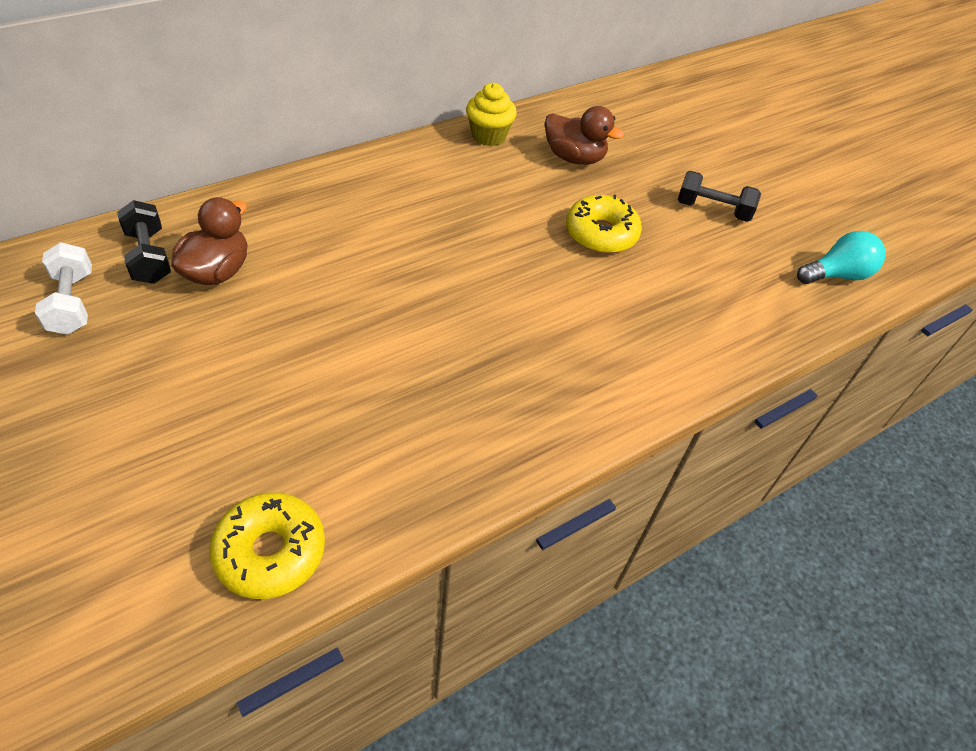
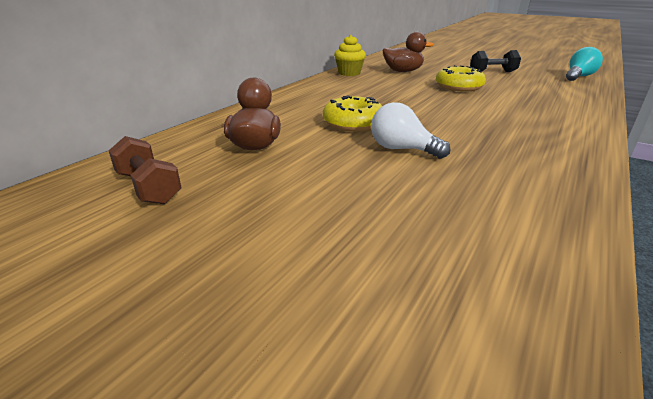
camera: 20 degrees left, 20 degrees down
(72, 303) = (149, 188): white dumbbell -> brown dumbbell
(149, 257) = (192, 151): black dumbbell -> none
(270, 552) = (526, 273): yellow donut -> yellow donut (353, 123)
(360, 343) = (402, 149): none -> white light bulb

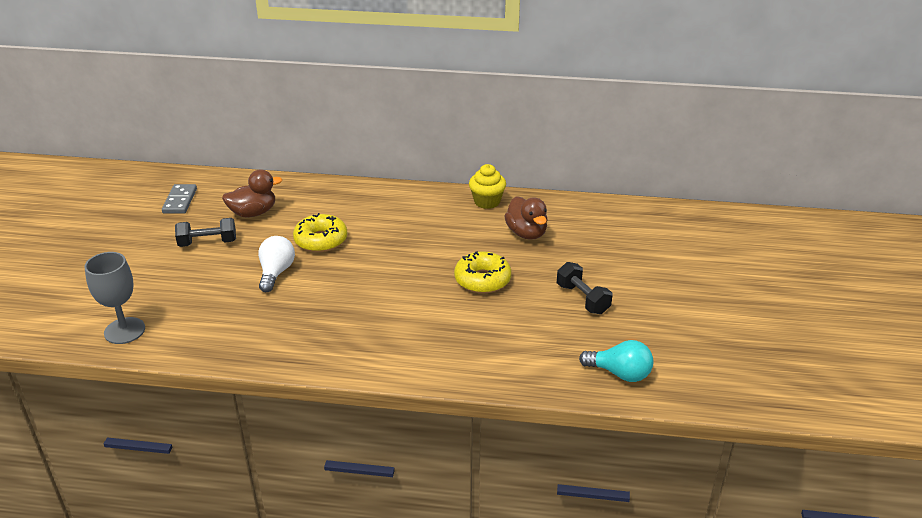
camera: 65 degrees right, 5 degrees up
(149, 188) = (180, 201): brown dumbbell -> grey domino
(295, 180) = (208, 243): none -> black dumbbell
(516, 283) = (124, 331): none -> grey goblet

